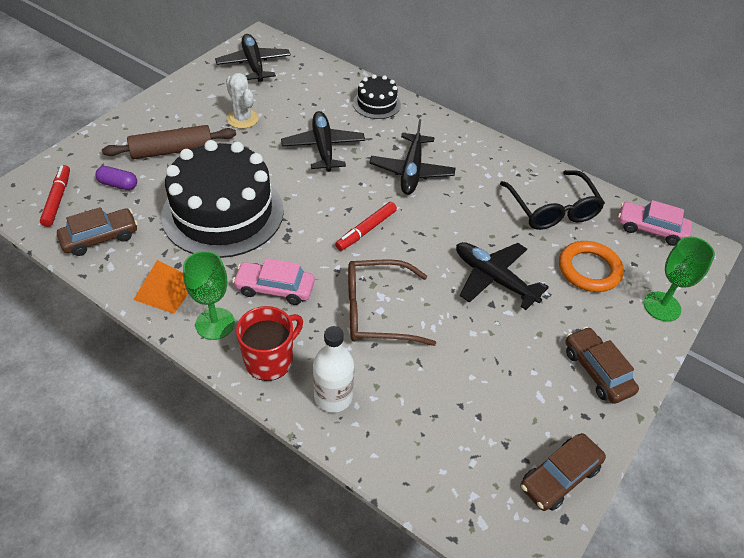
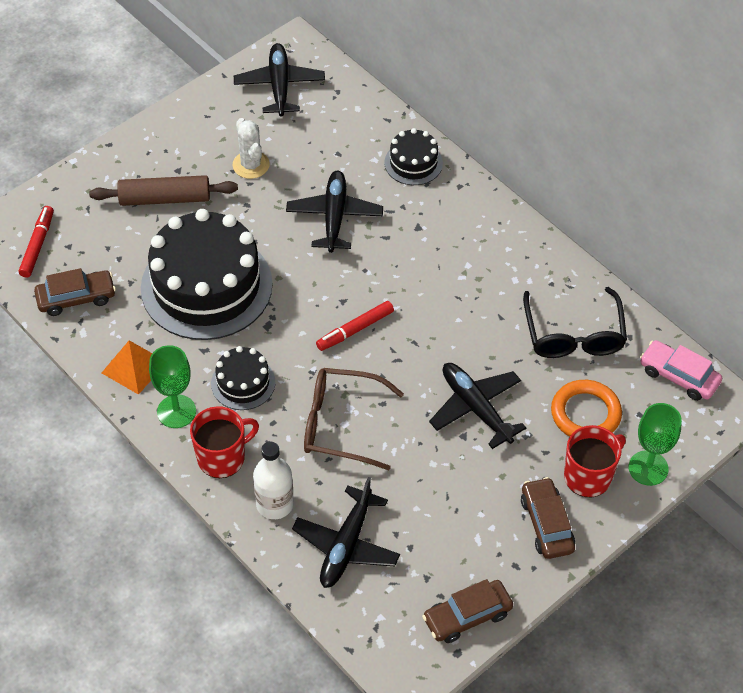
camera: 15 degrees right, 5 degrees up
(118, 184) = (102, 235): purple capsule -> none
(275, 288) = (243, 383): pink car -> black cake
(411, 171) = (427, 262): black plane -> black plane (346, 545)
(615, 321) = (588, 476): none -> red mug

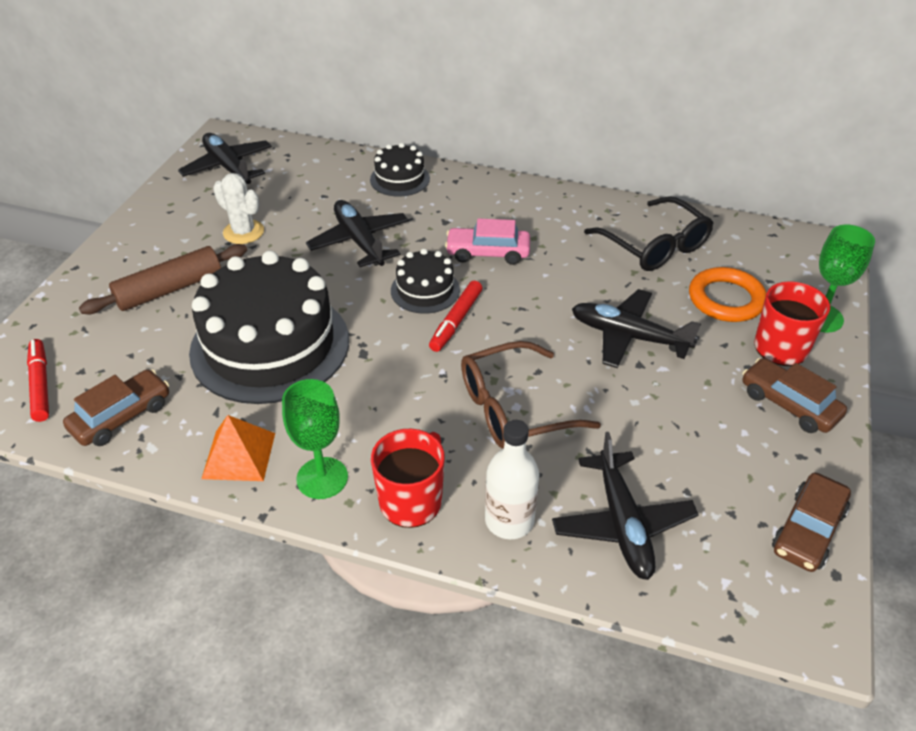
camera: 30 degrees left, 10 degrees down
(243, 383) = (377, 416): black cake -> black cake (425, 290)
(679, 376) = (768, 241): pink car -> pink car (488, 253)

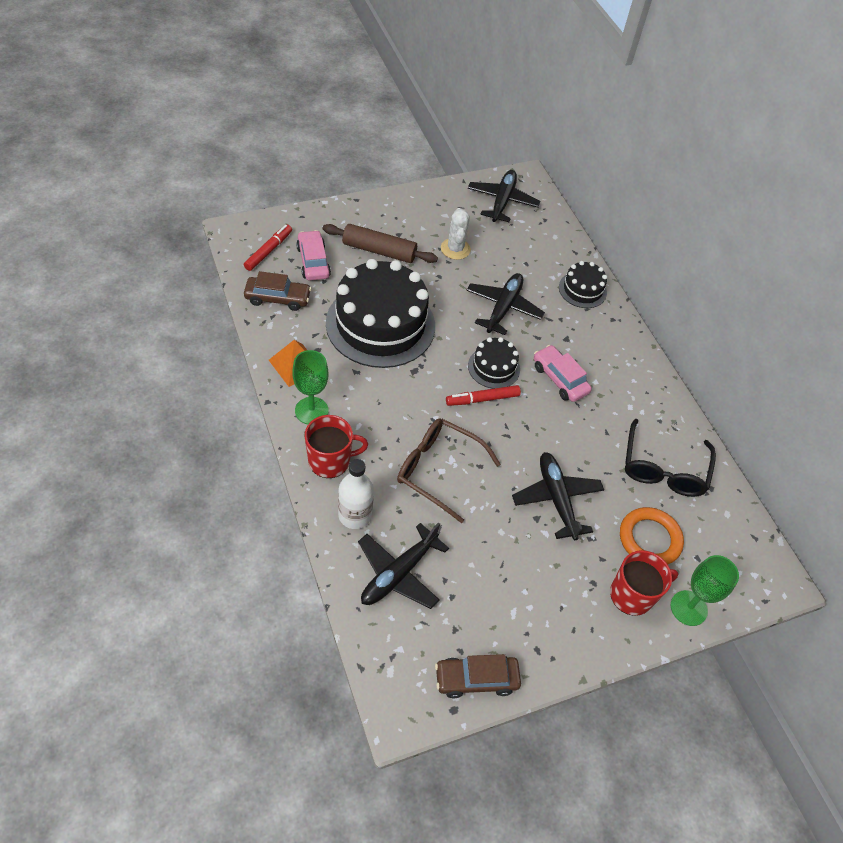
camera: 45 degrees right, 10 degrees up
(111, 353) = (313, 262): none -> pink car
(789, 404) = (579, 623): brown car -> none

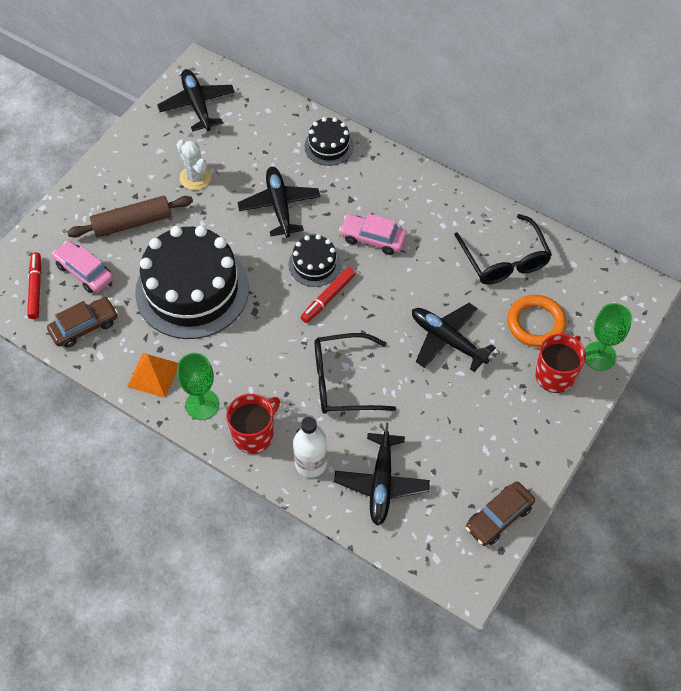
camera: 30 degrees left, 5 degrees up
(438, 470) = (343, 381): brown glasses -> black glasses

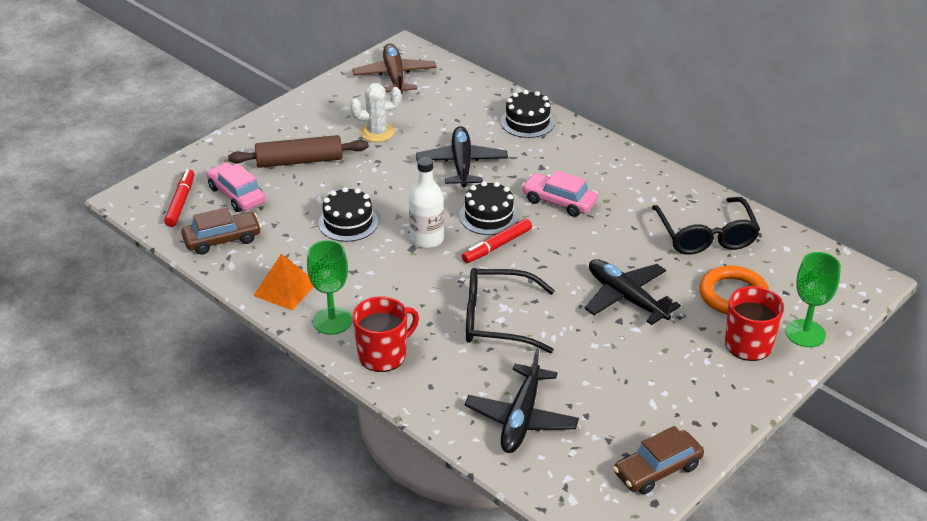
camera: 10 degrees right, 20 degrees down
(192, 290) = (348, 222): black cake -> black cake, size x0.47
(195, 177) = (377, 132): white cactus -> white cactus turned 75 degrees counterclockwise
(197, 105) = (394, 76): black plane -> brown plane
(311, 463) = (442, 389): white bottle -> white bottle (427, 239)

